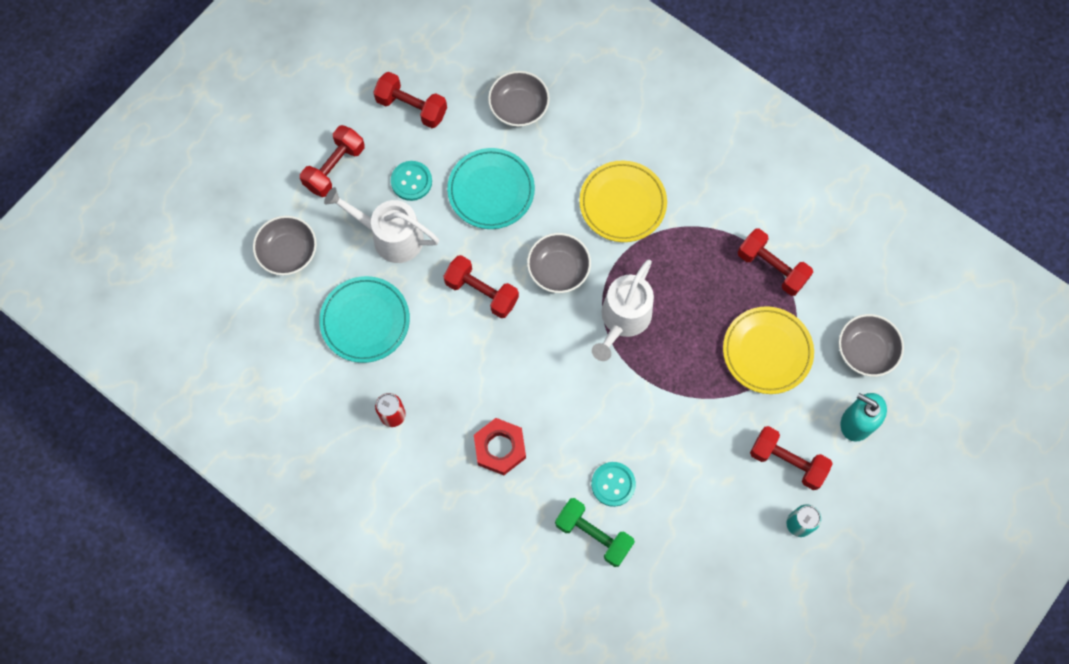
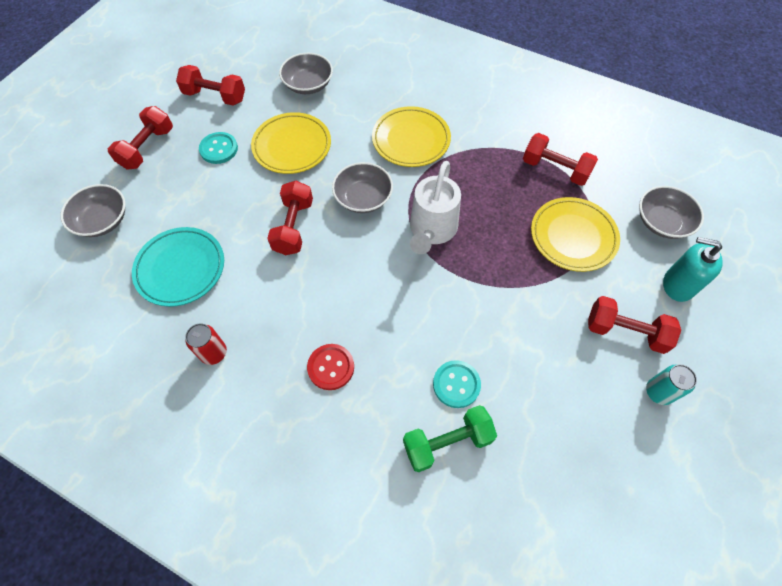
camera: 10 degrees left, 10 degrees down
(391, 237) = (202, 194): white watering can -> none
(481, 292) = (293, 227): red dumbbell -> red dumbbell turned 75 degrees clockwise
(491, 191) = (292, 146): turquoise plate -> yellow plate
(500, 448) = (331, 367): red nut -> red button
(593, 534) = (447, 442): green dumbbell -> green dumbbell turned 45 degrees counterclockwise

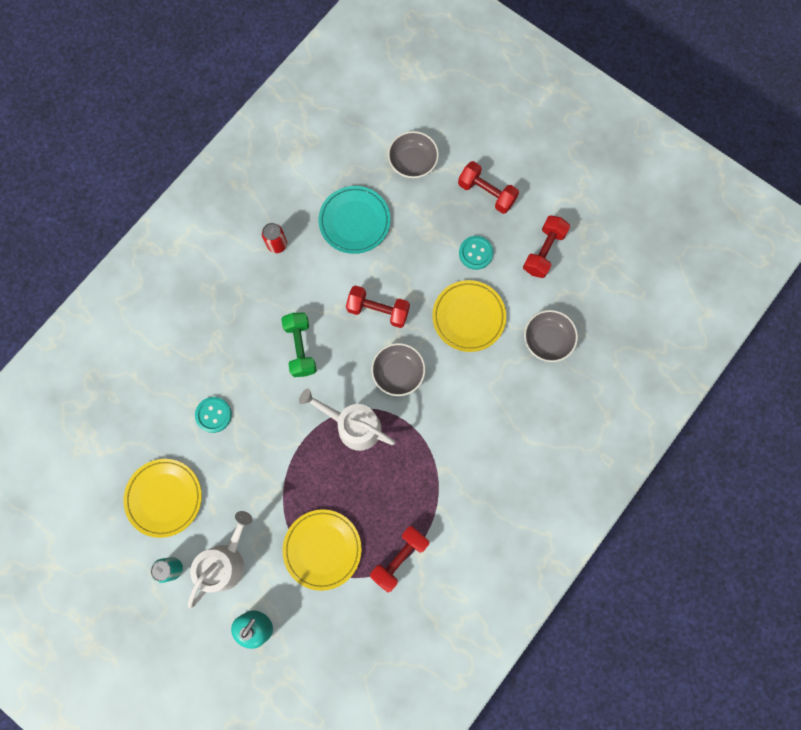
camera: 100 degrees right, 15 degrees up
(331, 367) = (247, 326): red button -> none
(411, 140) = (458, 427): yellow plate -> yellow plate (164, 498)
(447, 442) = (174, 399): green dumbbell -> green dumbbell (301, 348)
(625, 331) = (226, 561): red dumbbell -> white watering can
(662, 222) = (321, 639): grey bowl -> none

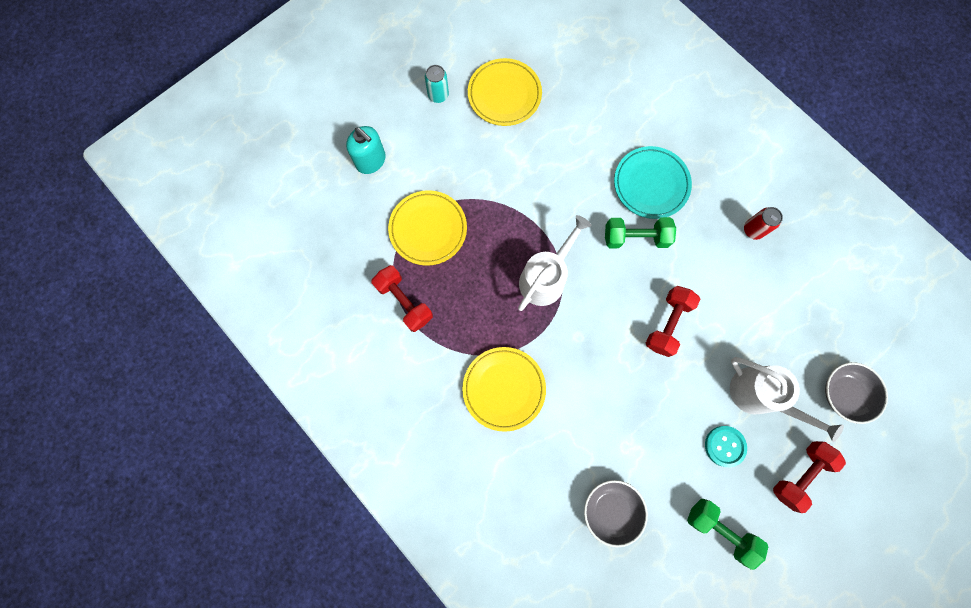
camera: 100 degrees right, 0 degrees up
(213, 415) = (577, 146): turquoise button -> none
(226, 561) = (434, 141): white watering can -> white watering can (759, 395)
(354, 221) = (774, 315): turquoise plate -> turquoise plate (651, 184)
(398, 372) = (595, 333): grey bowl -> none
(468, 317) = (648, 422): yellow plate -> yellow plate (504, 389)
(544, 251) = (719, 530): red dumbbell -> green dumbbell

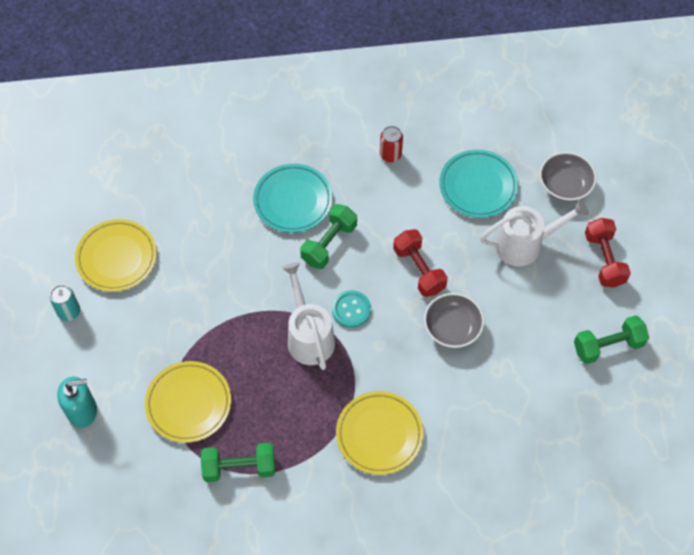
camera: 55 degrees left, 15 degrees down
(404, 301) = (239, 467): red dumbbell -> green dumbbell
(611, 510) = (539, 417): grey bowl -> grey bowl (452, 328)
(724, 446) = (546, 297): turquoise button -> turquoise button (351, 310)
(782, 320) = (478, 186): none -> turquoise plate

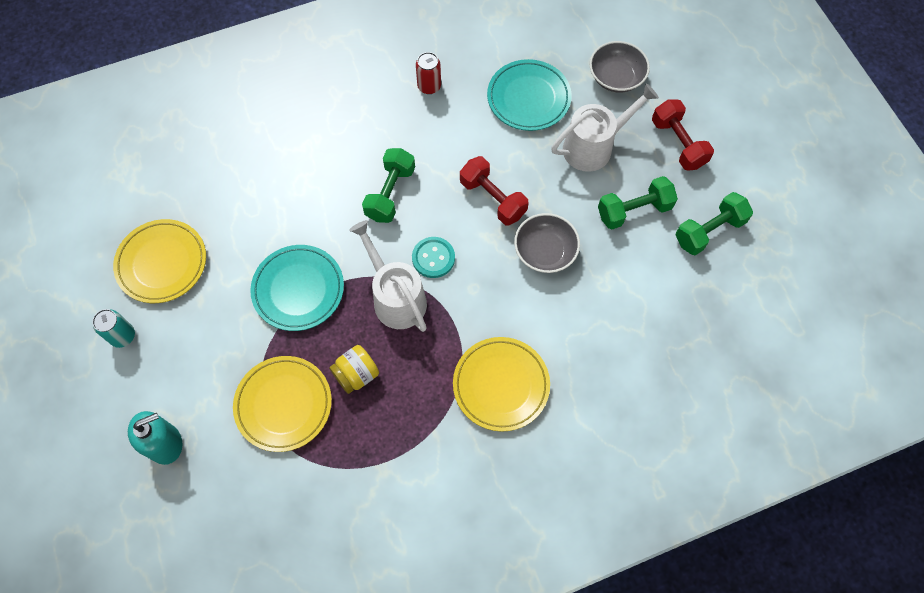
camera: 15 degrees left, 5 degrees up
(239, 467) = (359, 461): green dumbbell -> green dumbbell (634, 210)
(257, 394) = (356, 374): none -> yellow jar
(293, 200) = (339, 157): turquoise plate -> turquoise plate (298, 289)

